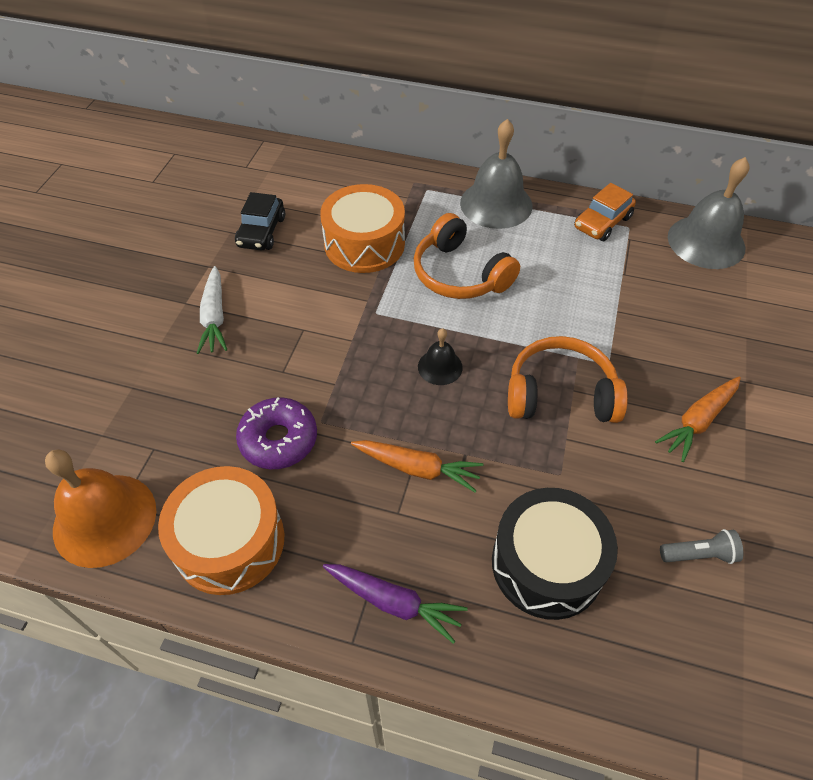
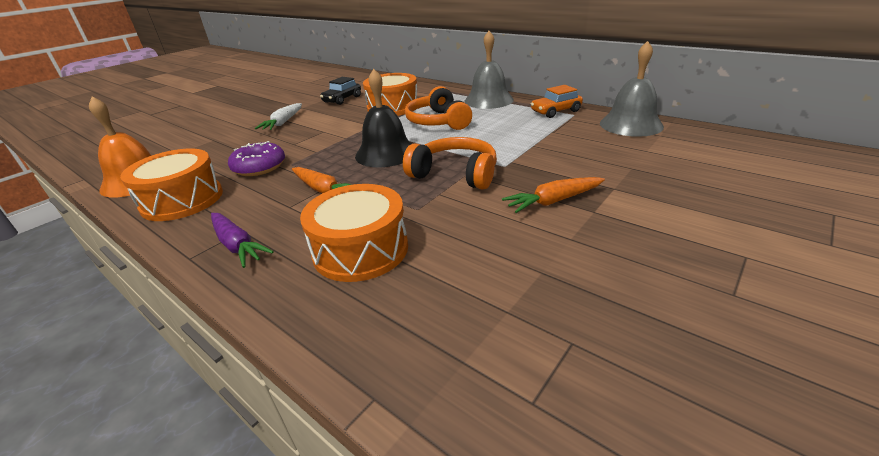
camera: 25 degrees right, 20 degrees down
(440, 367) = (386, 153): black bell -> black bell, size x1.94
(547, 564) = (360, 250): black drum -> orange drum
(699, 554) = (490, 271): grey flashlight -> none

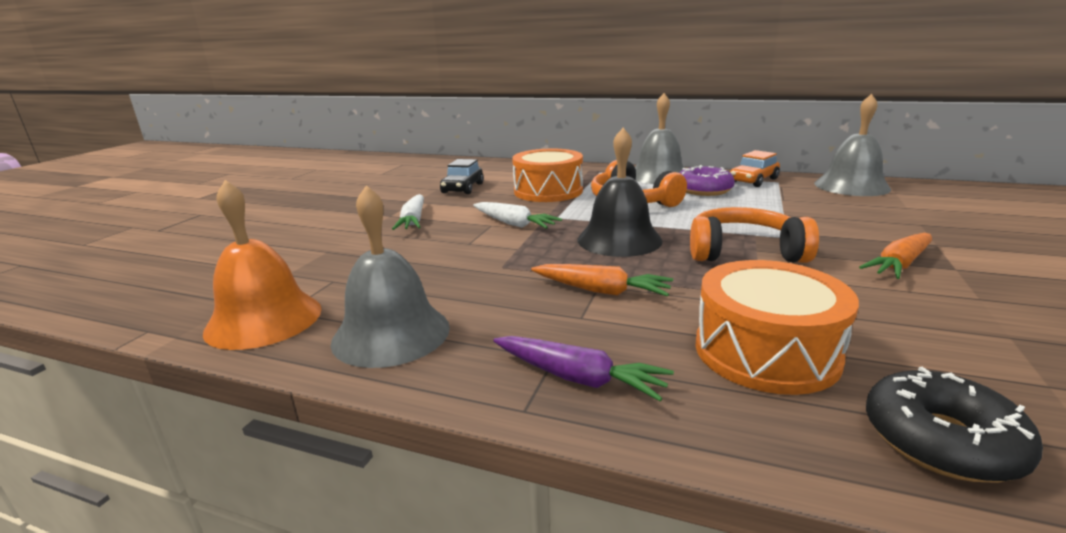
camera: 20 degrees left, 10 degrees down
(182, 200) = (391, 334): orange drum -> grey bell
(259, 167) = (458, 275): purple donut -> purple donut (703, 190)
(337, 132) = (514, 224): none -> white carrot
(376, 328) = (941, 441): none -> black donut

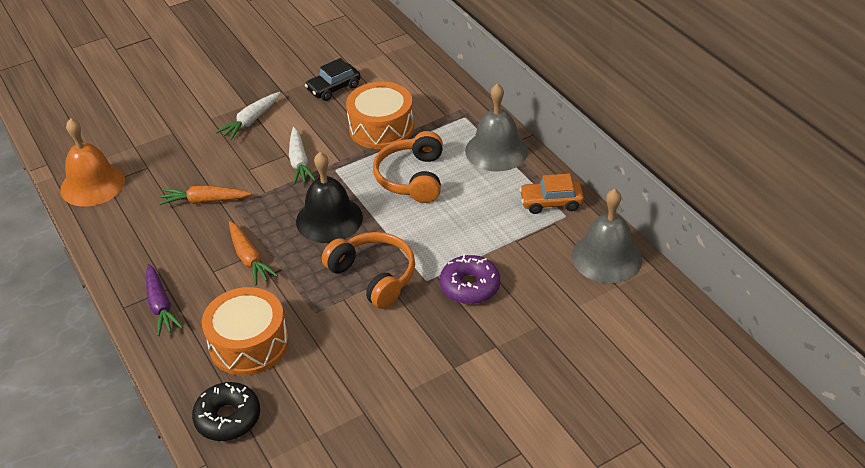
camera: 40 degrees right, 20 degrees up
(391, 334) = (128, 230): grey bell -> none
(703, 190) = (487, 193): purple donut -> purple donut (470, 286)
(899, 265) = (431, 344): orange carrot -> orange carrot (205, 201)

